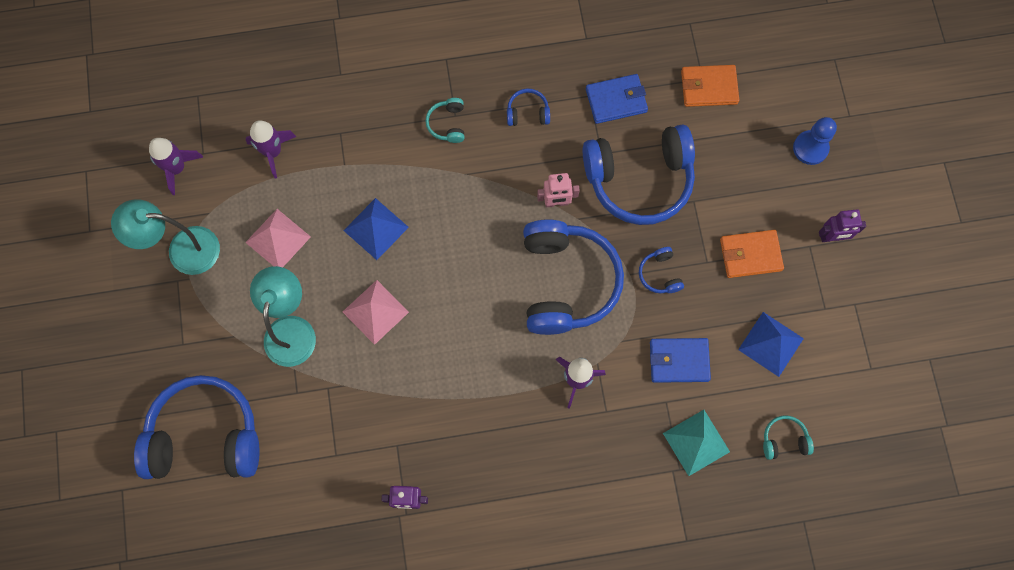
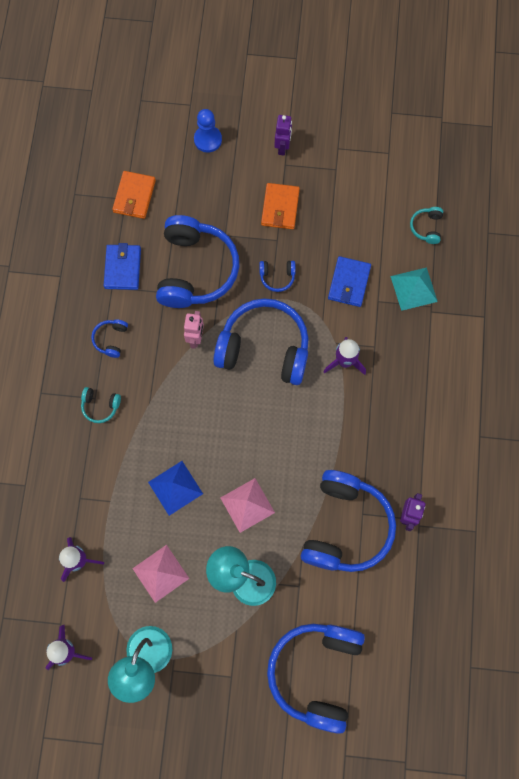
camera: 75 degrees left, 0 degrees up
(377, 429) = (345, 526): none -> blue headphones
(770, 344) = (353, 214): blue pyramid -> none

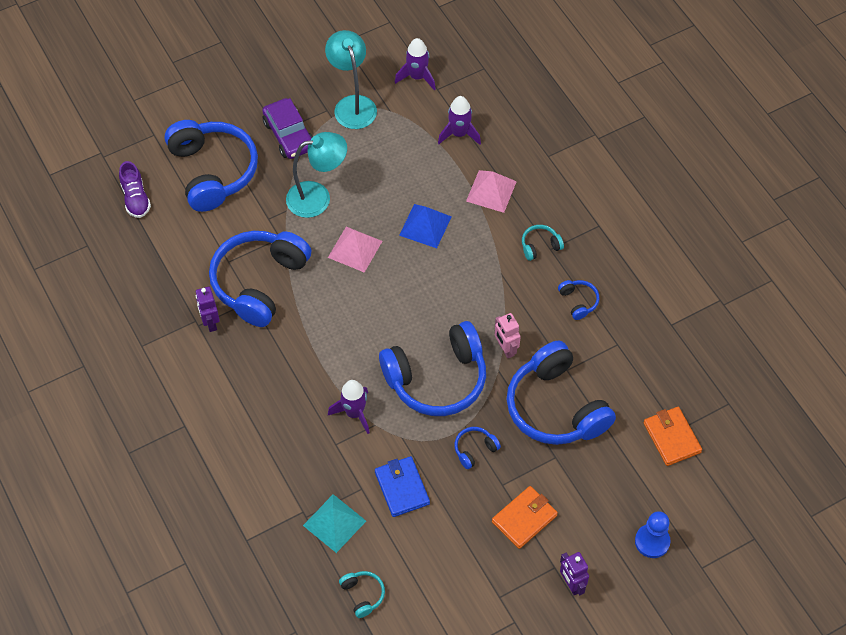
camera: 145 degrees right, 15 degrees down
(123, 268) = (622, 366): blue wallet -> none
(160, 573) = (387, 163): pink pyramid -> pink pyramid (491, 191)
(224, 665) = (289, 135): none -> purple car
(280, 207) = (524, 518): orange wallet -> orange wallet turned 75 degrees clockwise
(345, 526) = (259, 282): blue headphones -> blue headphones turned 45 degrees clockwise
(401, 690) = (135, 198): none -> purple shoe

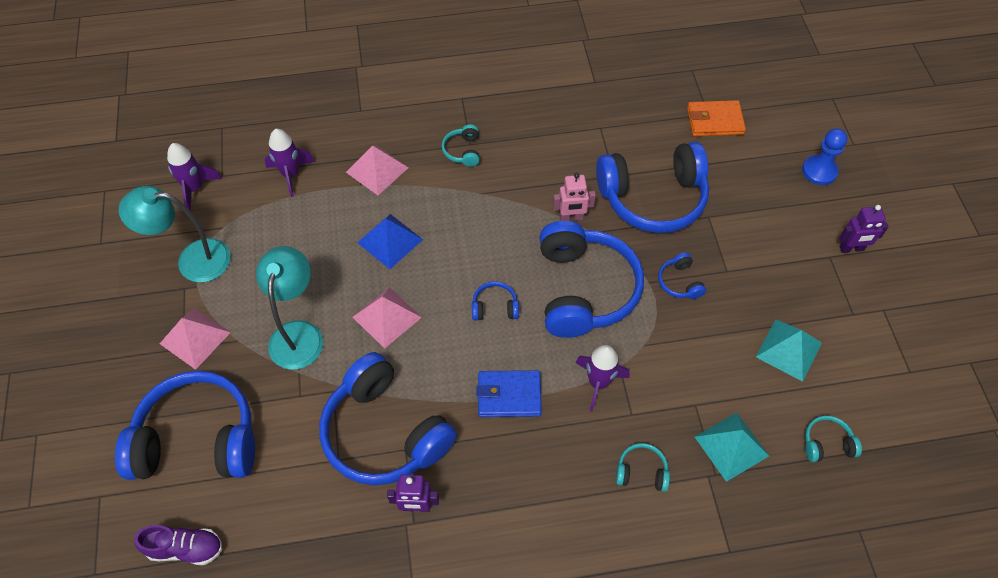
camera: 70 degrees left, 0 degrees up
(289, 135) = (195, 338): purple car -> pink pyramid
(289, 463) = (641, 471): none -> turquoise headphones
(402, 488) = (706, 364): blue wallet -> blue wallet (509, 395)
(441, 549) = (788, 349): none -> turquoise pyramid
(524, 518) = (770, 264): orange wallet -> none
(578, 301) = (541, 141): blue headphones -> blue headphones (495, 307)

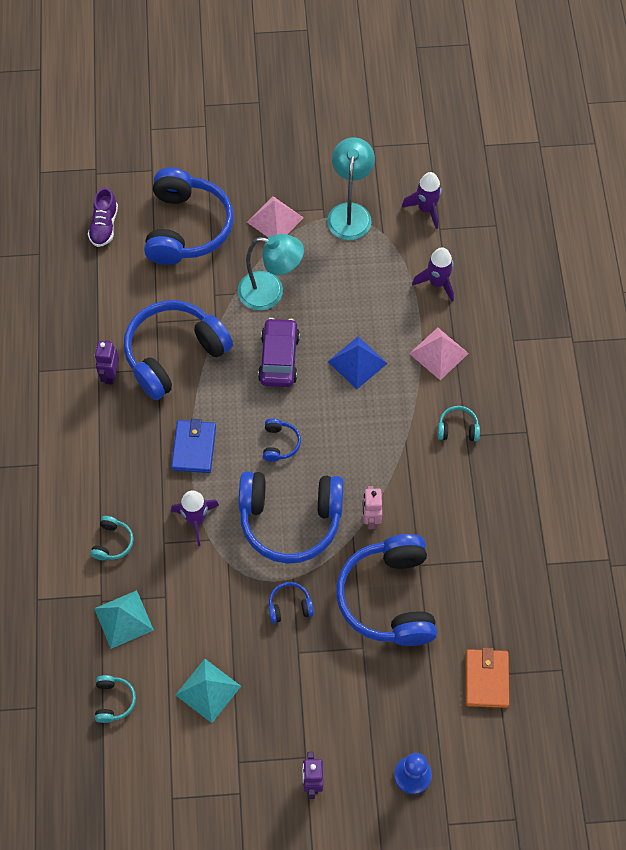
camera: 95 degrees right, 5 degrees up
(387, 317) = (279, 358): pink pyramid -> purple car

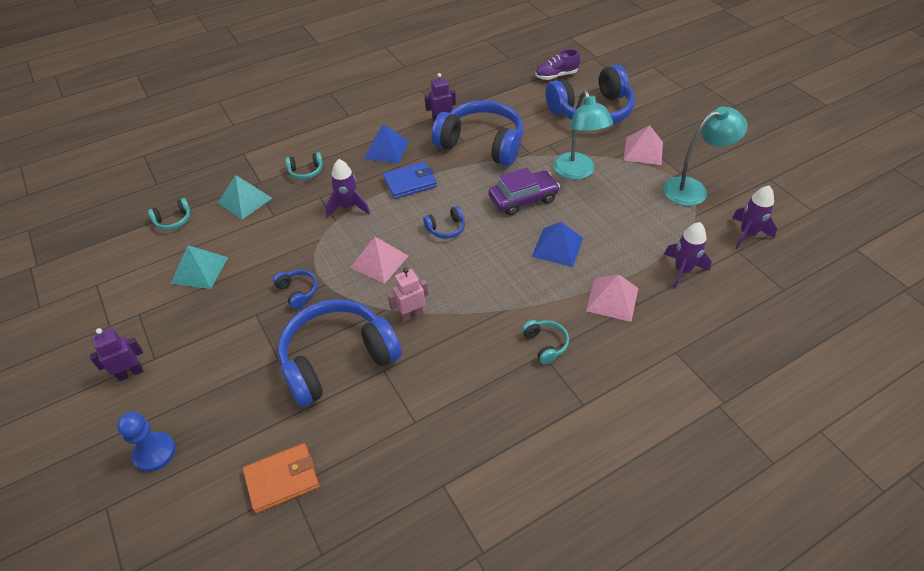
camera: 65 degrees right, 15 degrees down
(125, 449) = (386, 149): none -> blue pyramid
(290, 520) = (379, 261): blue headphones -> pink pyramid

